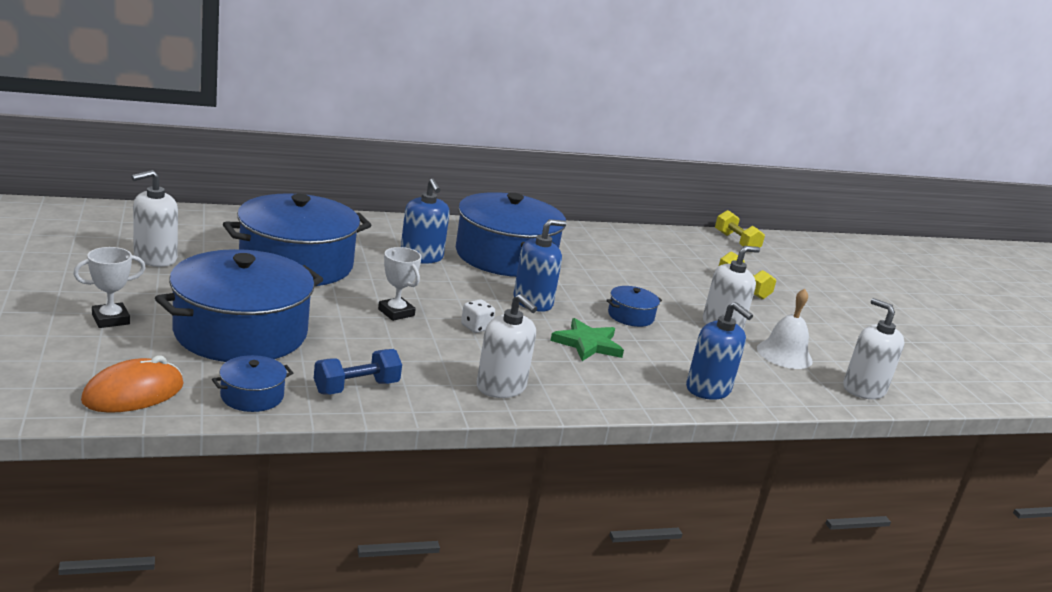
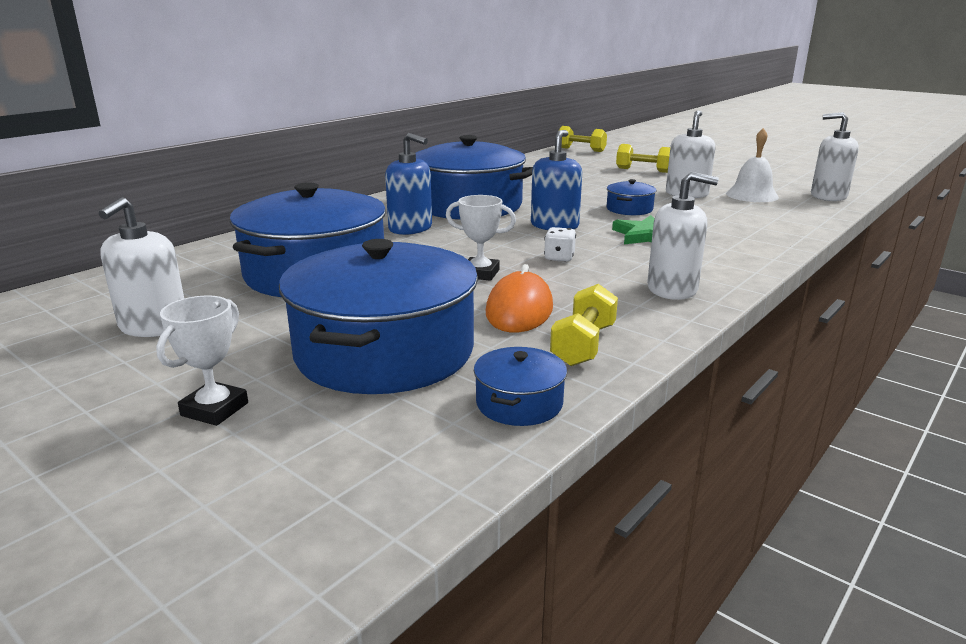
camera: 30 degrees left, 0 degrees up
(133, 393) = (398, 474): orange mouse -> orange mouse (519, 310)
(356, 387) = (583, 345): blue dumbbell -> yellow dumbbell
(708, 389) = (772, 231): blue soap dispenser -> none

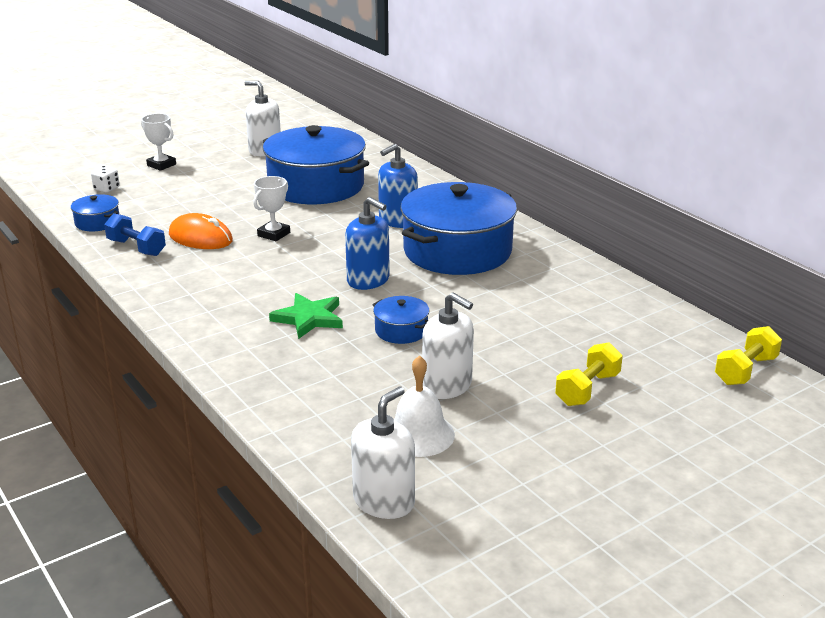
camera: 105 degrees right, 5 degrees up
(384, 351) = (182, 198): blue pot -> none
(559, 258) = (284, 267): white dice -> white dice (106, 189)
(583, 345) = (136, 248): yellow dumbbell -> blue dumbbell
(672, 289) = (185, 296): white soap dispenser -> none

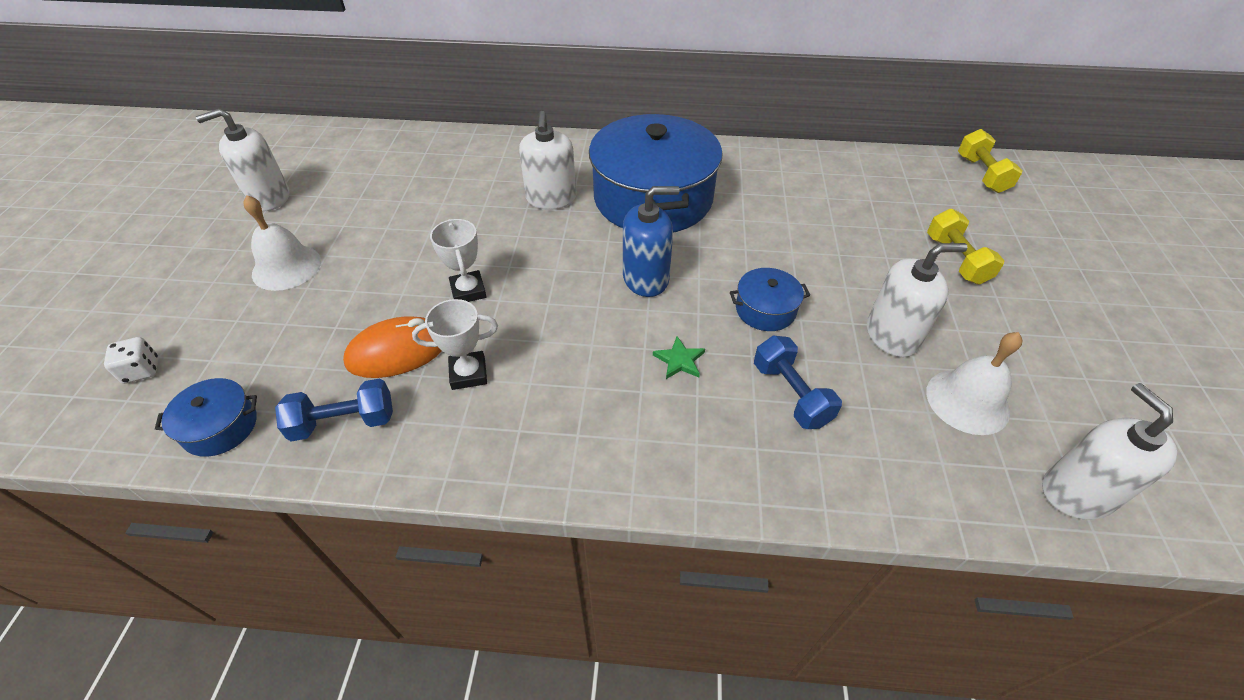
camera: 50 degrees left, 20 degrees up
(161, 165) = (164, 290): white trophy -> white trophy (468, 373)
(219, 182) = (286, 267): none -> white bell
(309, 318) = (679, 360): green star -> green star, size x0.57
(316, 186) = (405, 208): blue pot -> none
(331, 365) = (791, 394): none -> blue dumbbell
(398, 220) = (551, 198): blue soap dispenser -> white soap dispenser

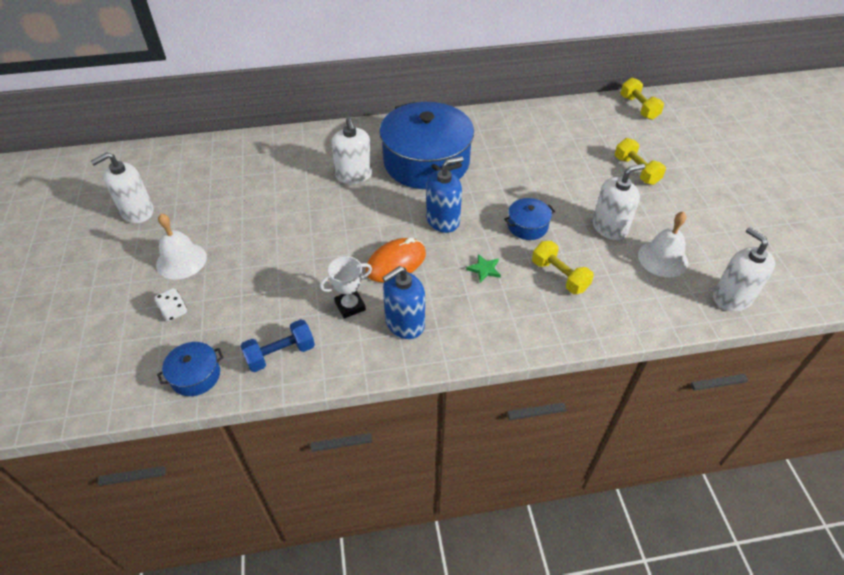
camera: 15 degrees left, 0 degrees up
(142, 370) = (114, 352): white dice -> white dice (174, 311)
(398, 351) = (294, 302): orange mouse -> orange mouse (396, 263)
(468, 291) = (324, 252): white trophy -> none
(533, 416) = (404, 323): none -> blue soap dispenser
(791, 394) = (559, 276): blue dumbbell -> yellow dumbbell

